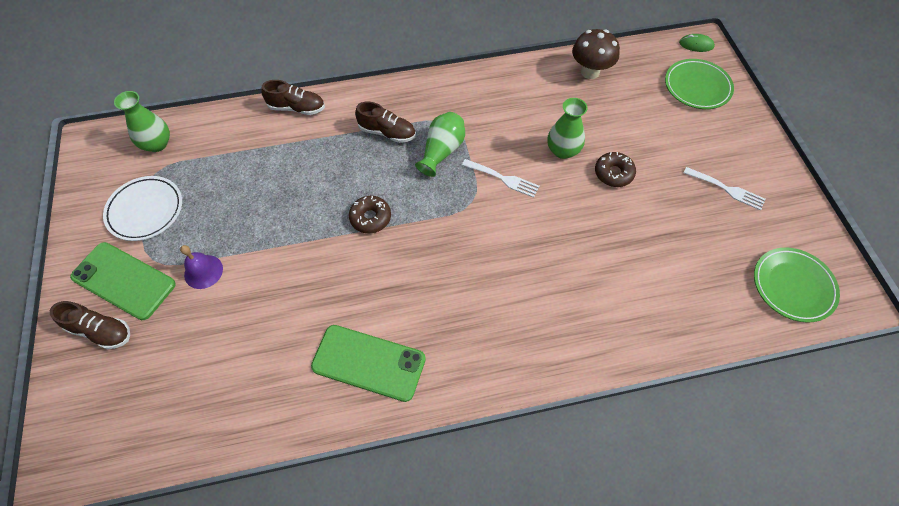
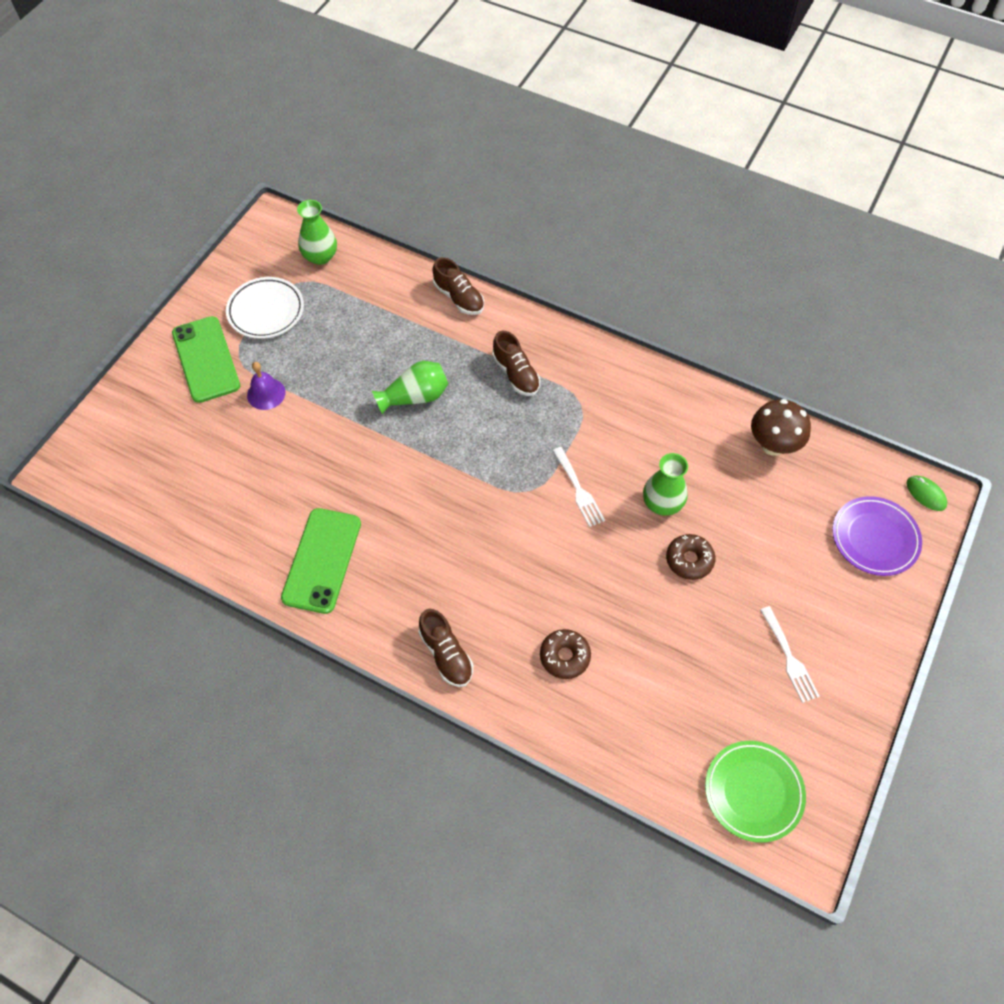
camera: 40 degrees right, 0 degrees up
(101, 331) = (161, 388): brown shoe -> brown shoe (446, 654)
(368, 363) = (322, 560): green phone -> green phone turned 45 degrees clockwise
(370, 218) = (430, 442): brown donut -> brown donut (564, 656)
(442, 151) = (547, 425): green vase -> green vase (415, 397)
(697, 87) = (874, 538): green plate -> purple plate

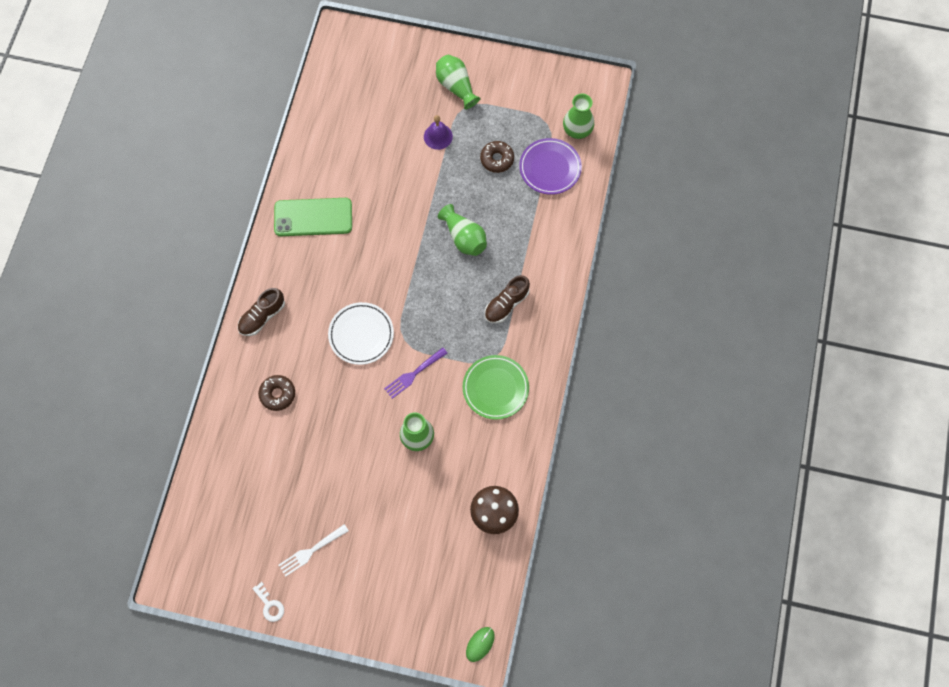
camera: 75 degrees right, 10 degrees up
(206, 359) = (456, 87): green phone -> green vase
(266, 311) = (512, 110): white plate -> white plate (361, 335)
(459, 298) = (568, 243): brown shoe -> none
(578, 490) = (413, 374): white fork -> purple fork
(689, 560) = (374, 466): brown donut -> brown donut (497, 159)
(753, 792) = (206, 539): green plate -> green plate (495, 388)
(855, 724) = (270, 605): none -> white key
(874, 538) = (427, 605): purple plate -> purple plate (550, 168)

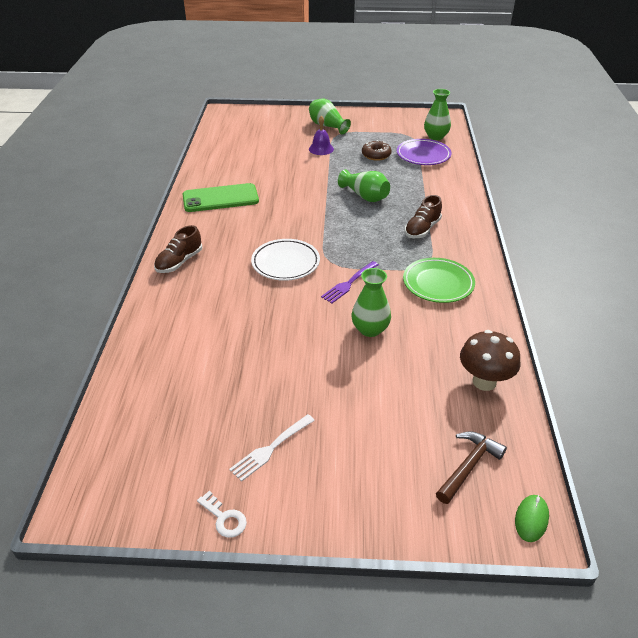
camera: 10 degrees left, 30 degrees down
(277, 394) = (204, 314): brown donut -> none
(452, 593) = (468, 466): none -> brown hammer

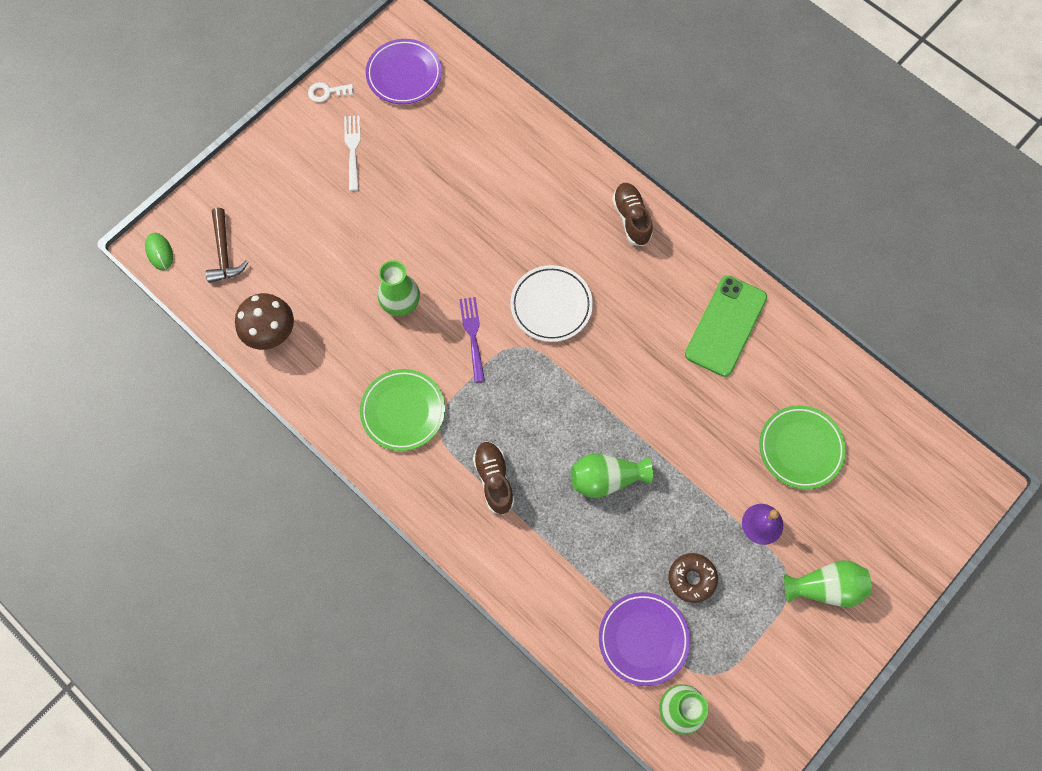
camera: 130 degrees right, 30 degrees up
(149, 468) = (404, 74): none -> purple plate
(266, 153) = (800, 448): none -> green plate

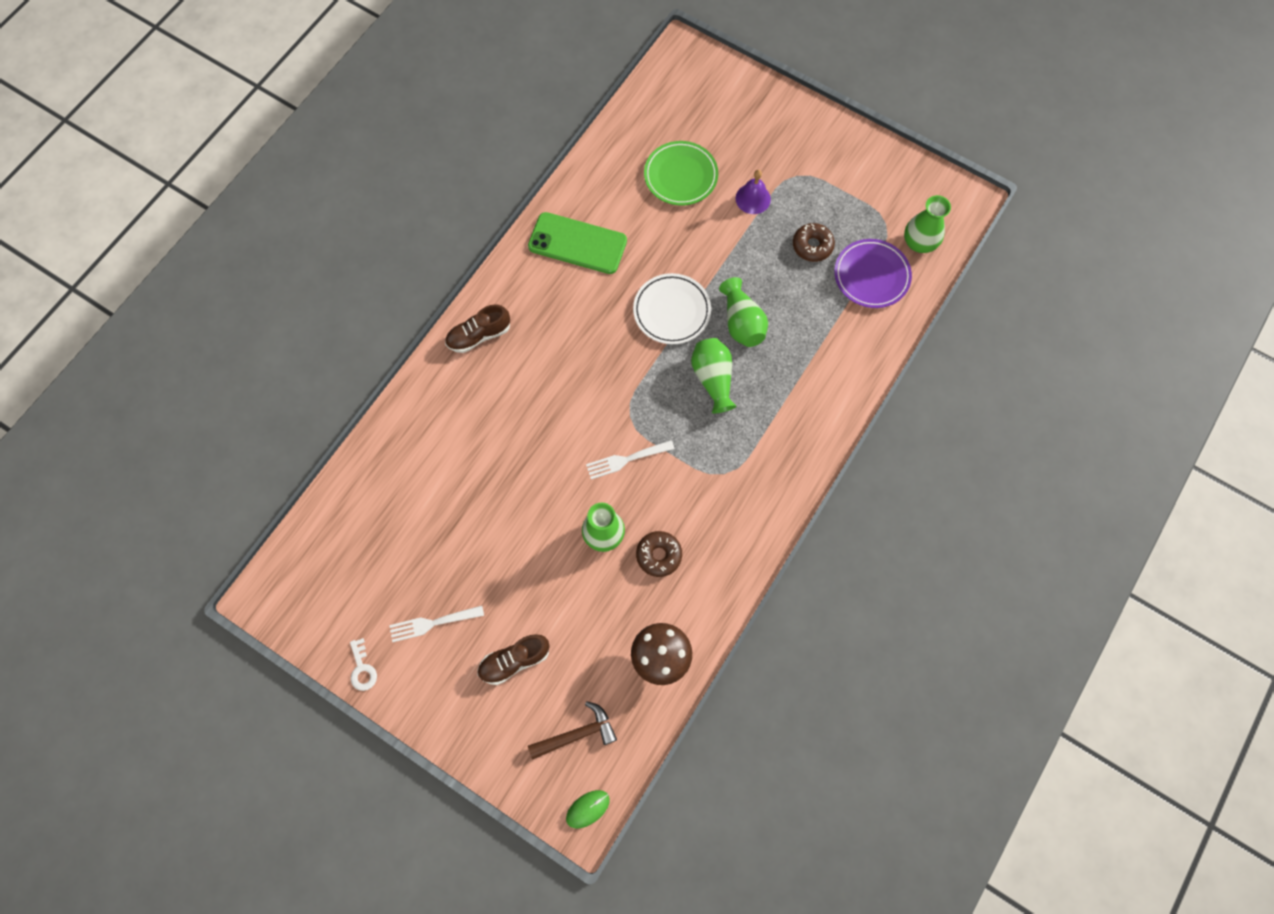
camera: 100 degrees left, 0 degrees up
(369, 349) = (659, 555): none -> brown donut
(403, 411) = (716, 509): green plate -> none
(404, 74) = (331, 587): purple plate -> none
(472, 335) = (626, 460): purple fork -> white fork
(494, 479) = (764, 415): brown shoe -> brown shoe (514, 661)
(551, 305) = (582, 394): white plate -> white plate (671, 311)
(825, 587) = (794, 149): green vase -> green vase (713, 379)

